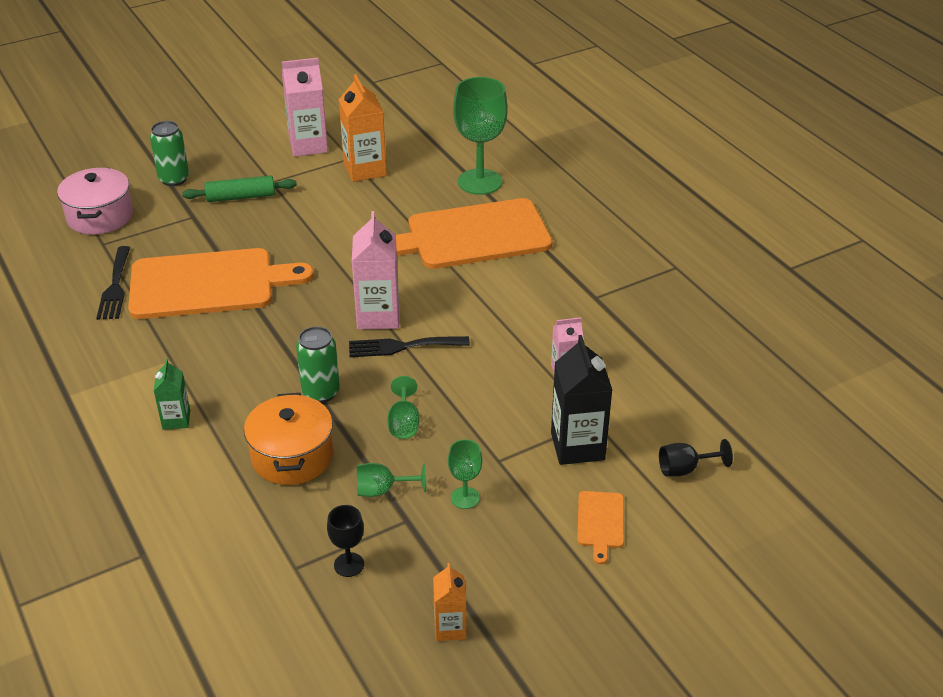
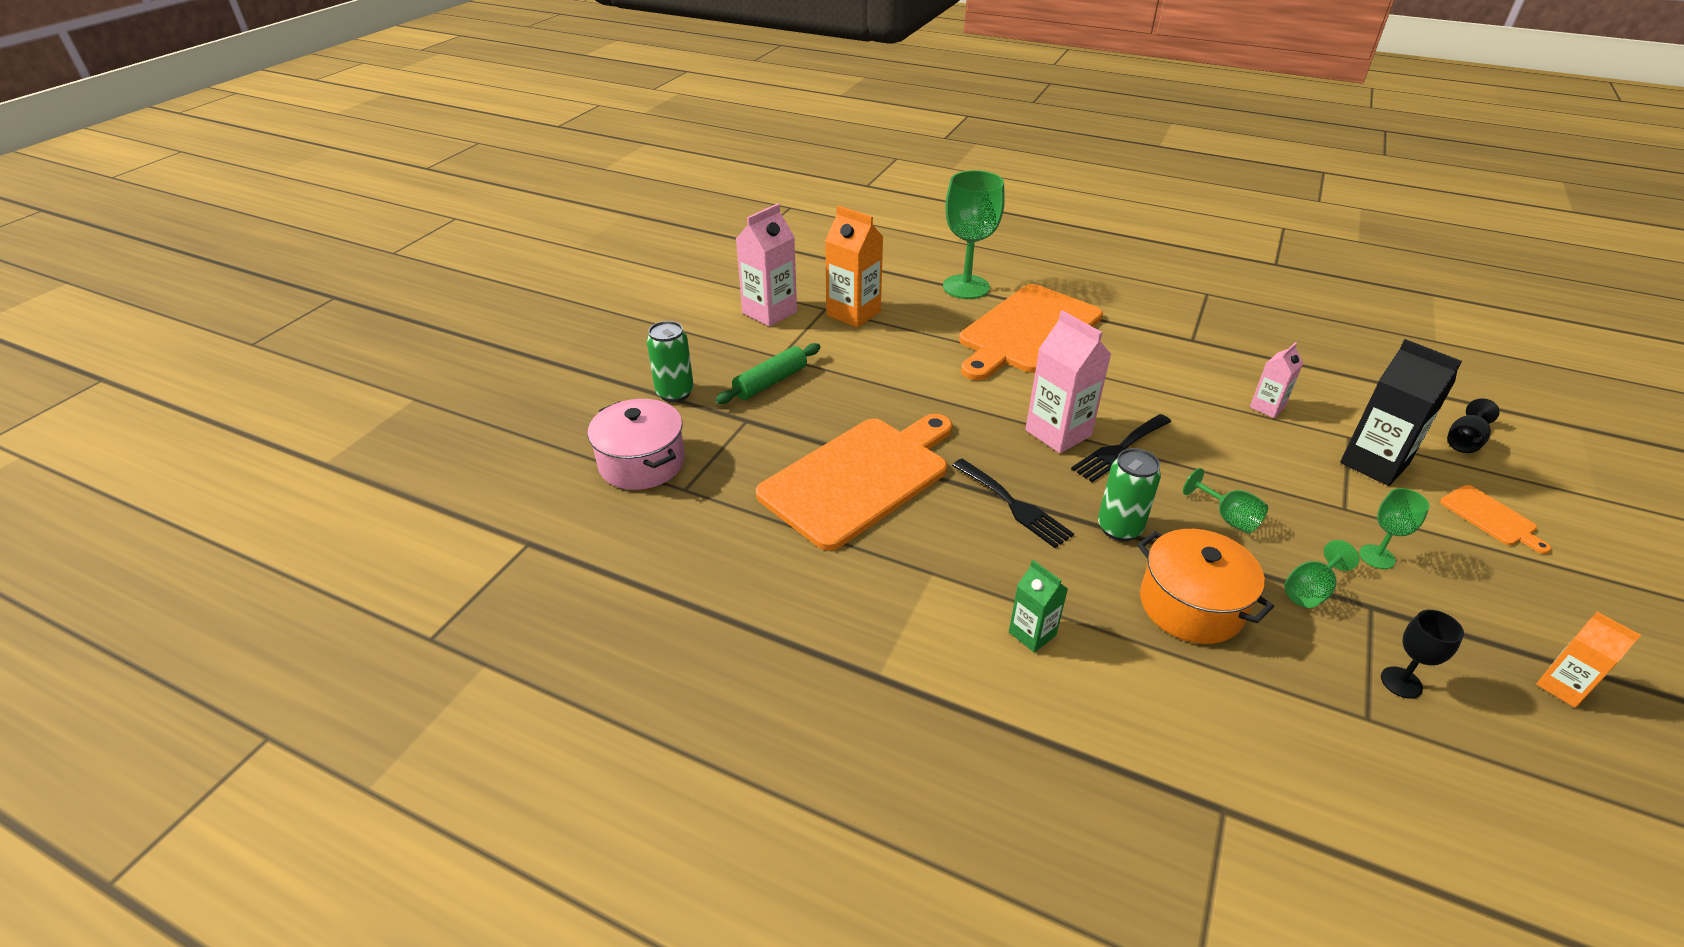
camera: 35 degrees left, 0 degrees up
(115, 287) = (763, 527): black fork -> black fork (1014, 505)

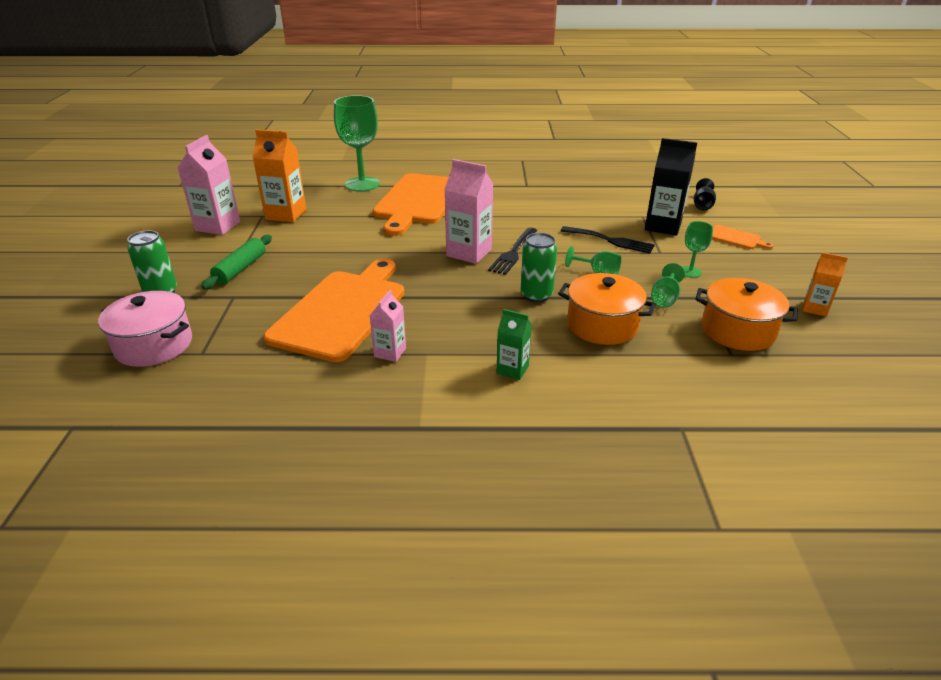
camera: 25 degrees left, 5 degrees down
(1014, 505) = (461, 300): black fork -> black fork (611, 240)
(1267, 407) = (589, 211): pink carton -> pink carton (390, 352)
(1401, 682) = (737, 330): black goblet -> orange pot

